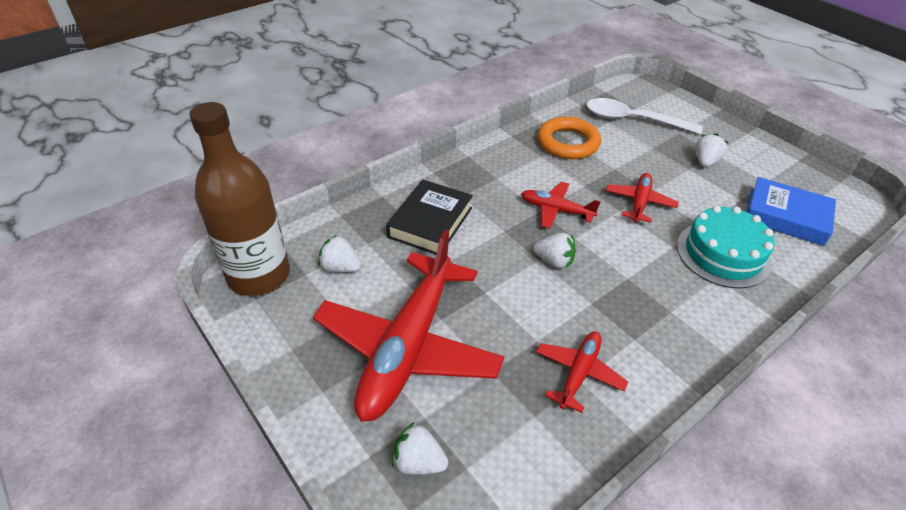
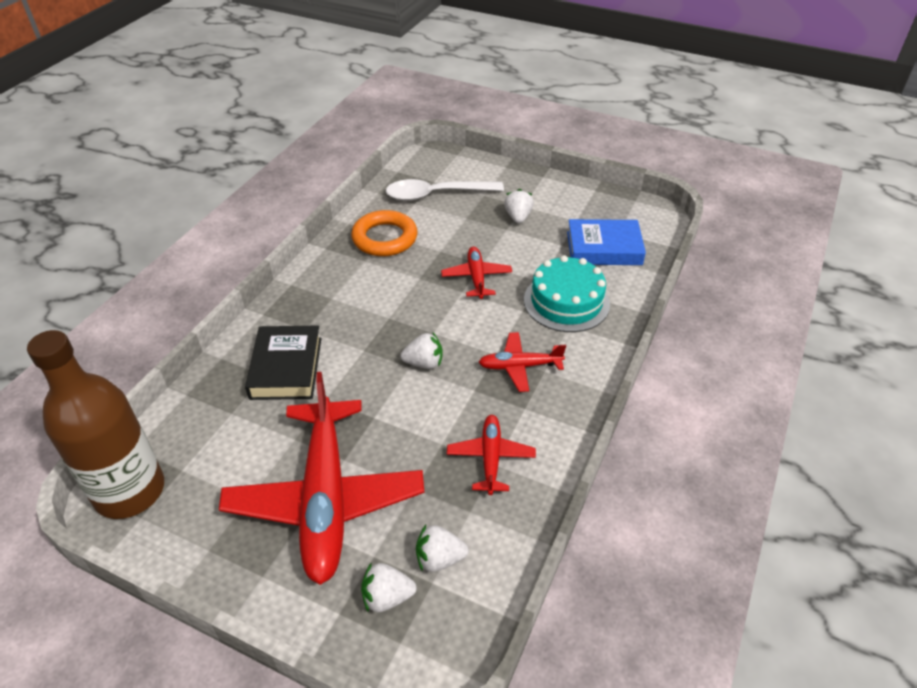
camera: 25 degrees left, 0 degrees up
(340, 267) = (216, 449): white strawberry -> white strawberry (439, 558)
(556, 210) = (403, 311): red plane -> red plane (519, 366)

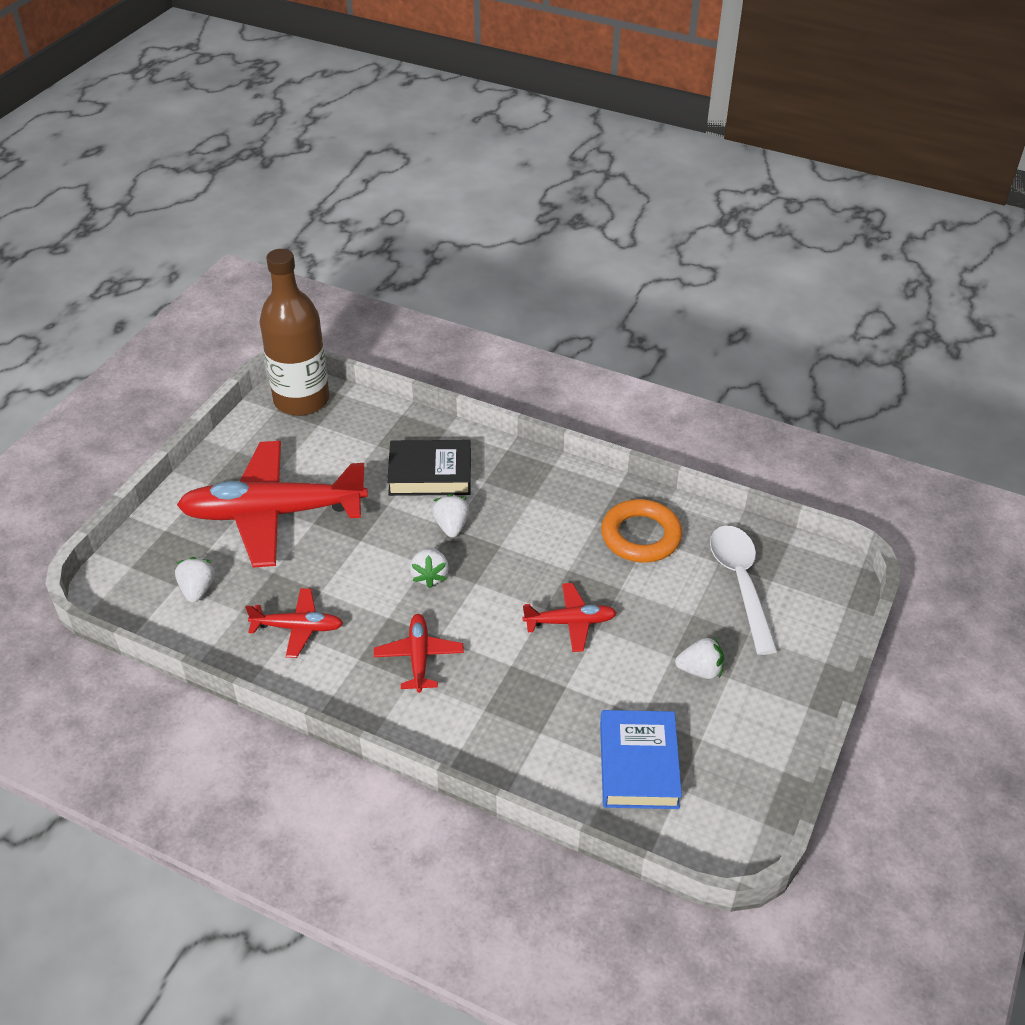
camera: 90 degrees right, 0 degrees up
(387, 597) = (171, 557): white strawberry -> white strawberry (451, 526)
(566, 302) = (526, 710): turquoise cake -> none

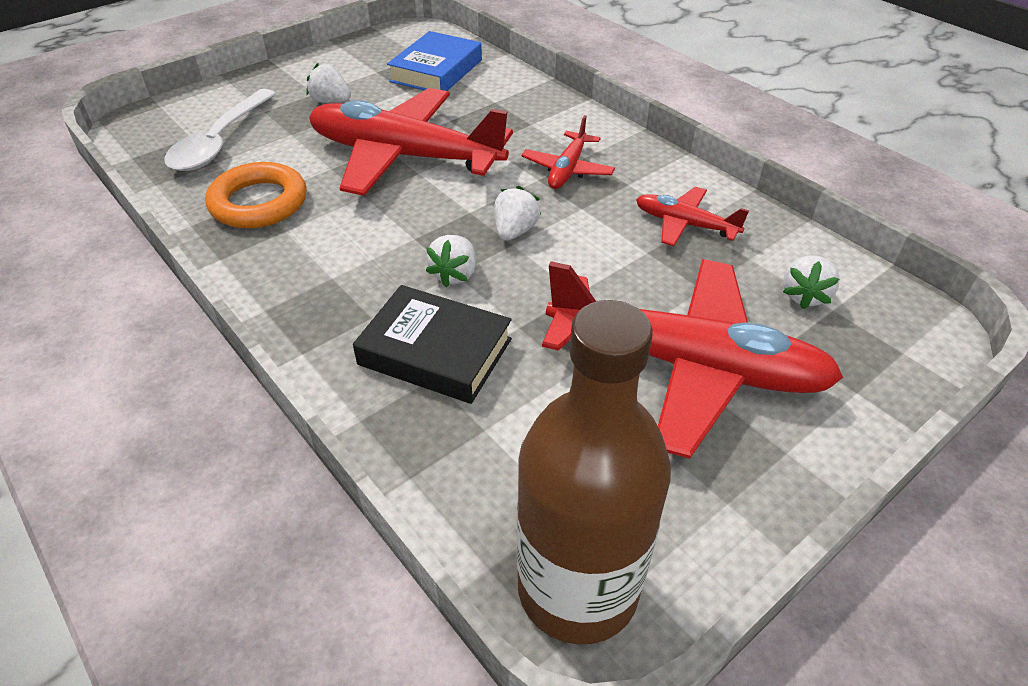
camera: 155 degrees left, 0 degrees up
(570, 622) = (404, 156): red plane -> red plane, size x2.14

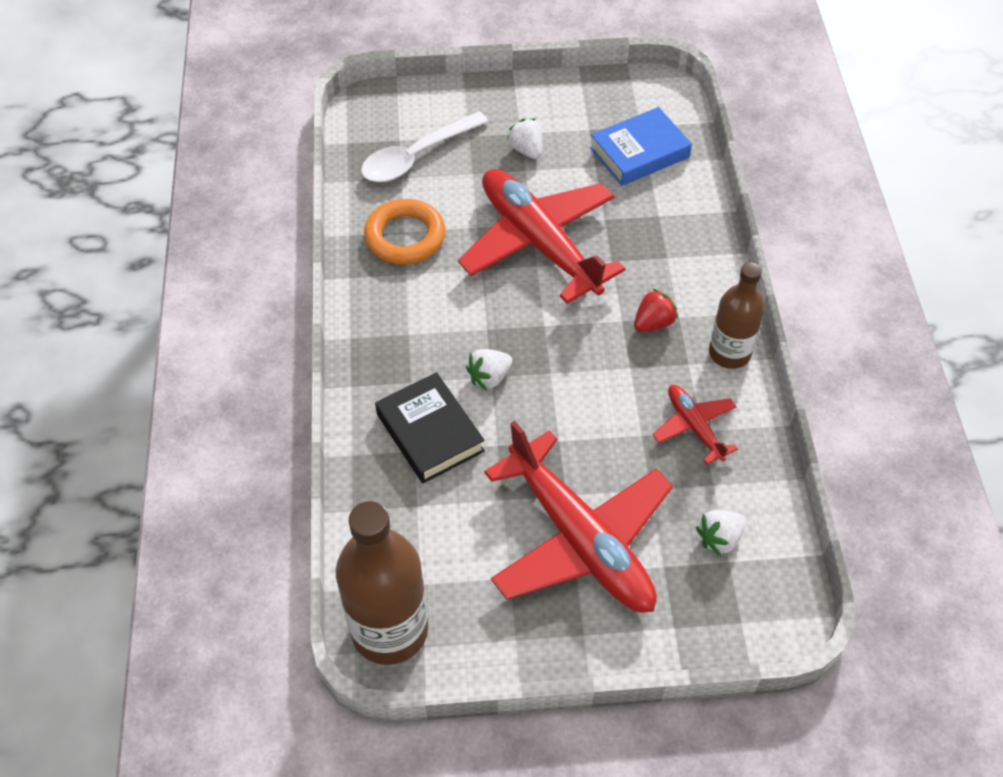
camera: 35 degrees right, 10 degrees up
(515, 231) = (561, 362): white strawberry -> none
(567, 169) = (653, 323): red plane -> red strawberry
(653, 163) = (729, 353): none -> brown bottle

